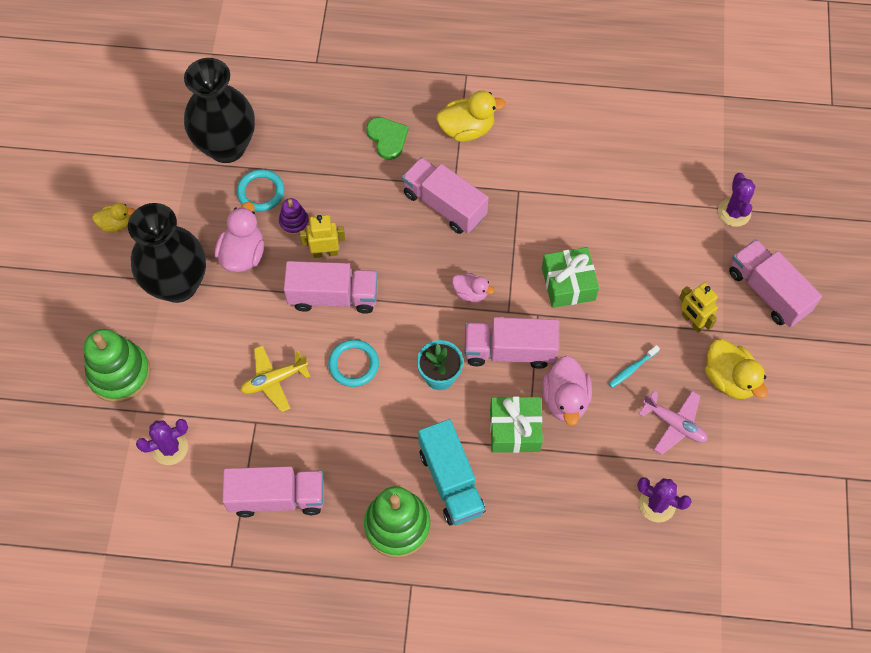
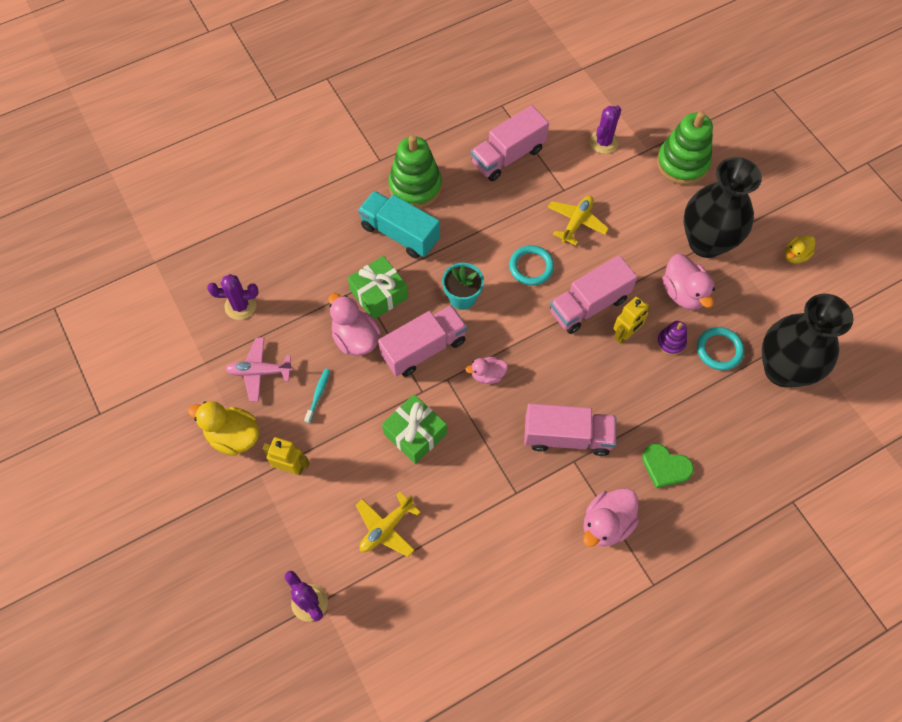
camera: 145 degrees right, 0 degrees up
(467, 129) = (606, 524): yellow duck -> pink duck
(640, 228) = (386, 528): none -> yellow plane
(768, 292) = (238, 538): pink truck -> none

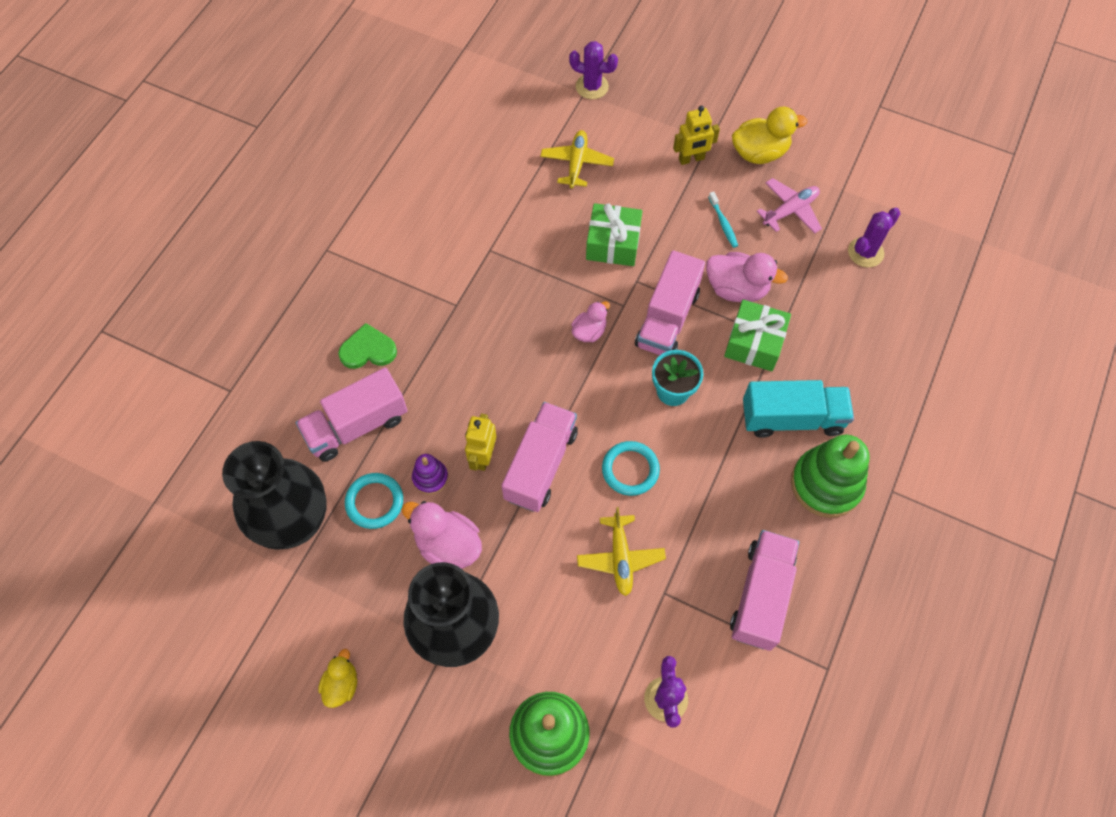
camera: 145 degrees right, 0 degrees up
(567, 437) = (476, 322): pink truck -> pink truck (356, 425)
(606, 524) = (394, 271): pink duck -> none

